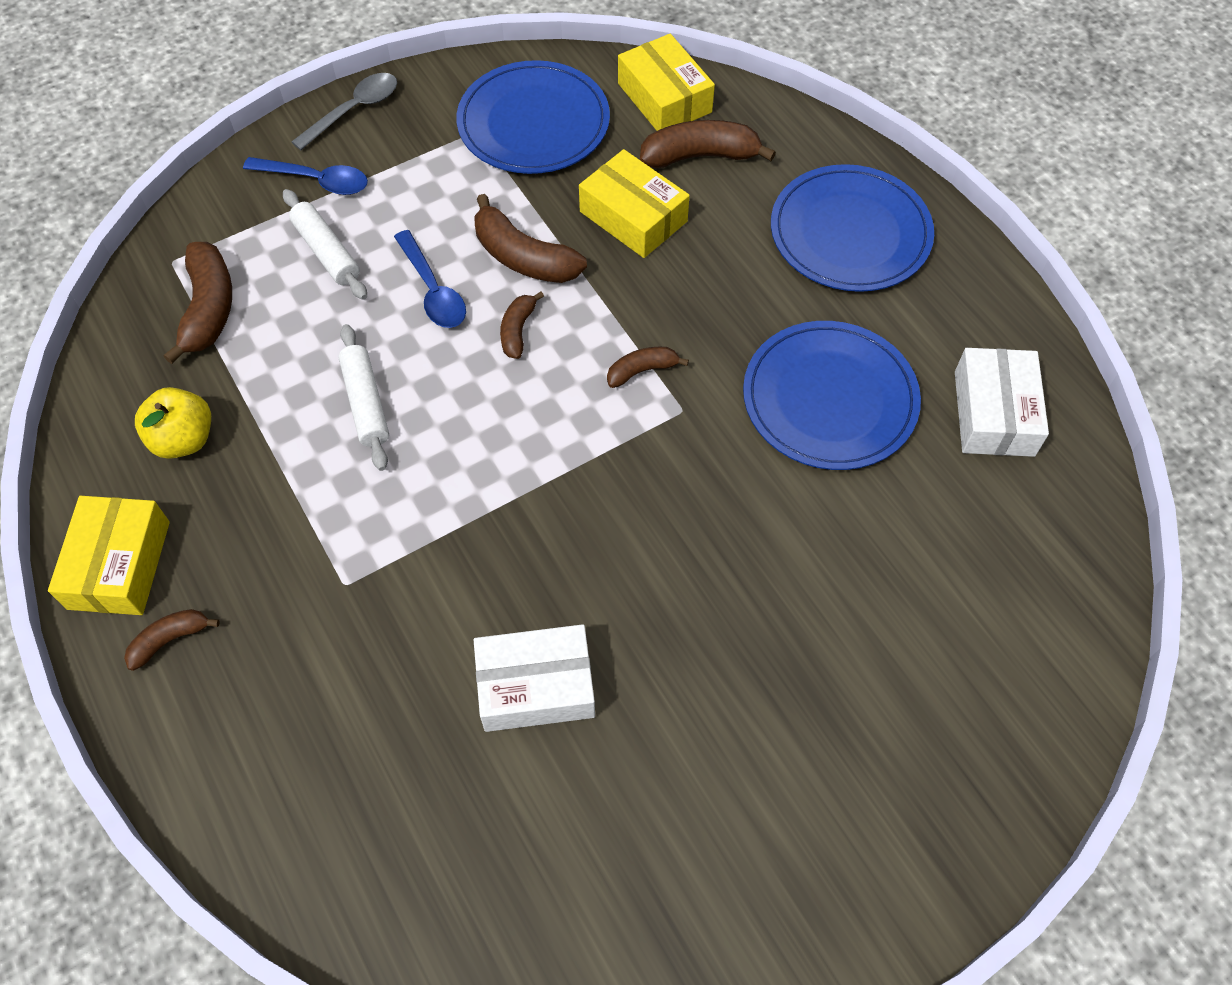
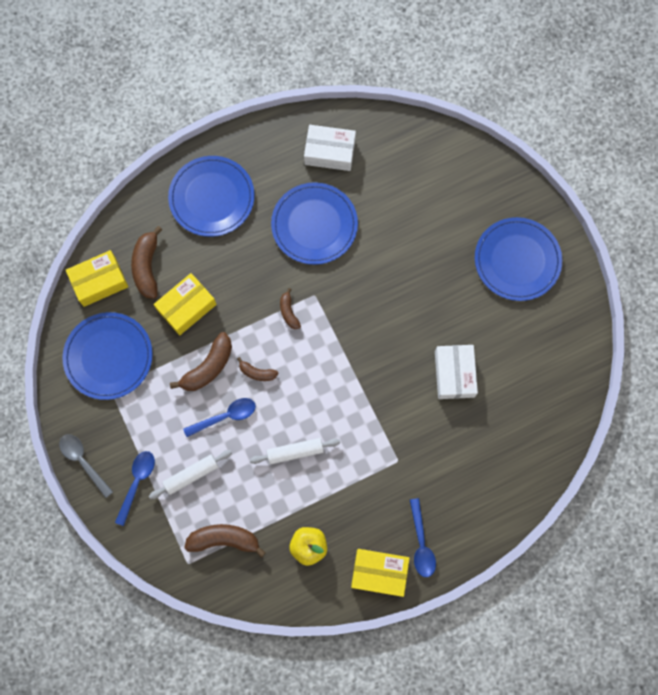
camera: 85 degrees left, 15 degrees up
(170, 640) = (421, 543): brown banana -> blue spoon
(824, 815) = (517, 260): none -> blue plate

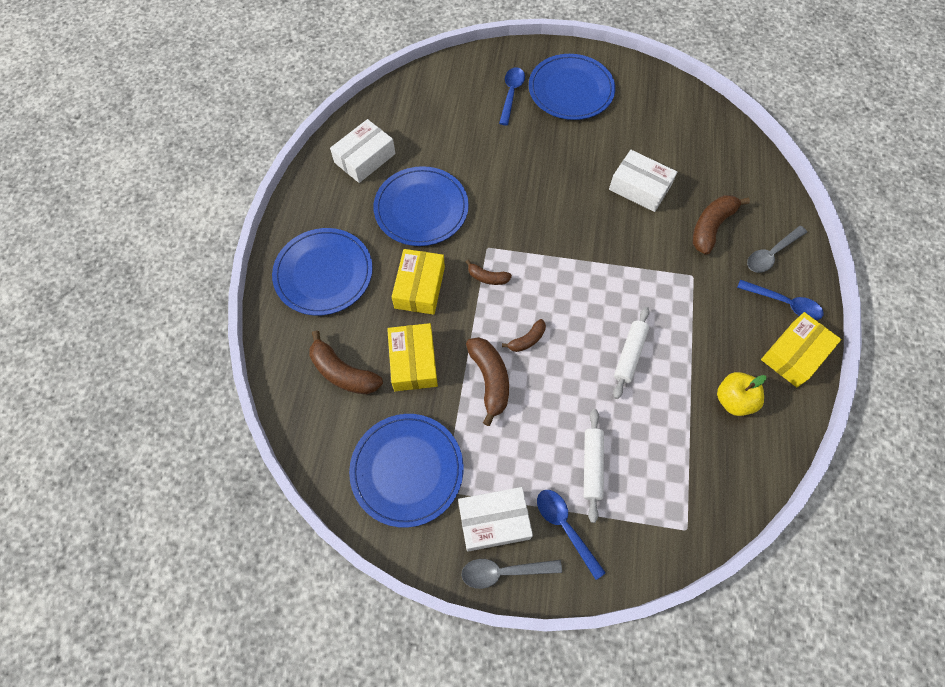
camera: 55 degrees left, 10 degrees down
(99, 281) = (320, 428): yellow box -> yellow box (419, 287)
(111, 434) = (494, 521): none -> white box
(224, 539) = (681, 476): brown banana -> brown banana (711, 227)
(225, 416) = (551, 395): blue spoon -> blue spoon (511, 94)
(462, 511) = (771, 254): none -> grey spoon

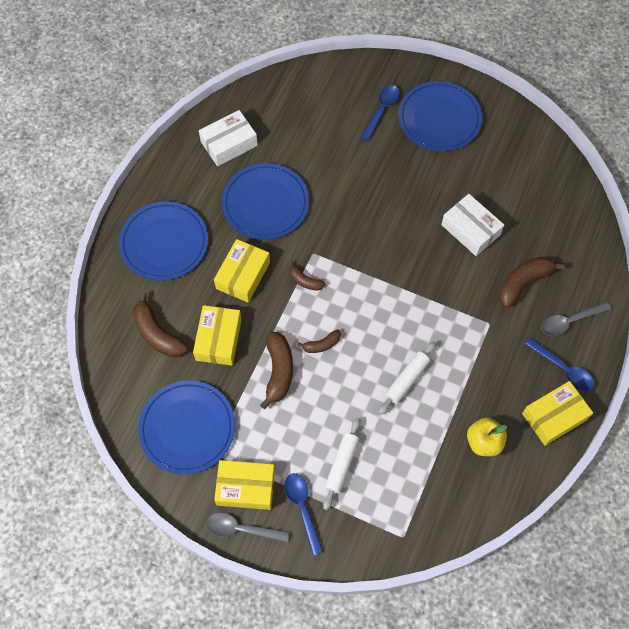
camera: 15 degrees right, 0 degrees up
(494, 521) = (246, 487): white box -> yellow box

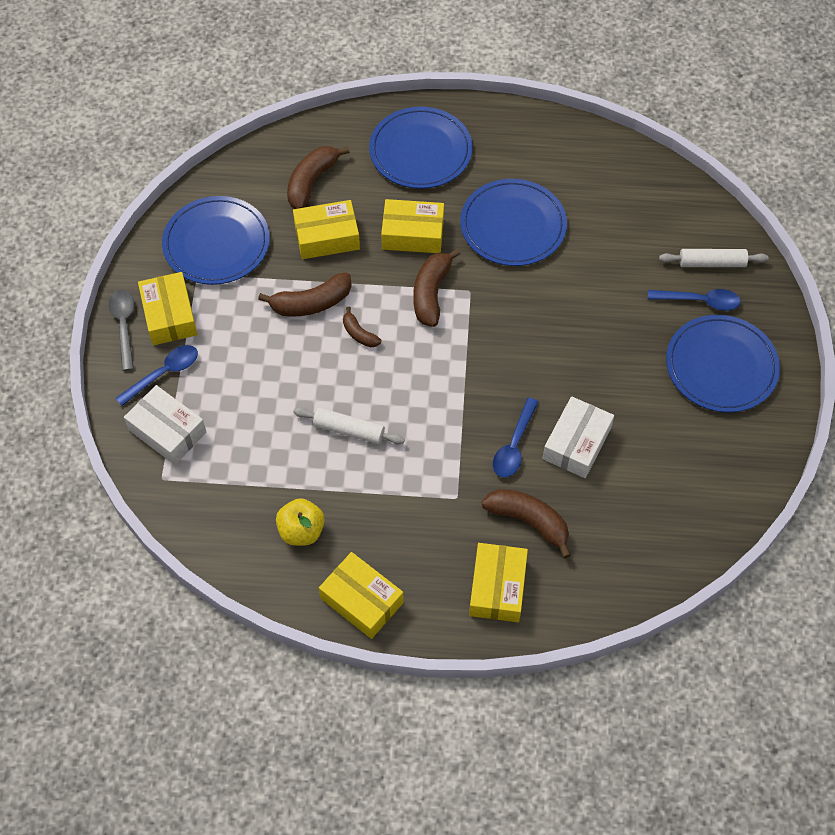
camera: 70 degrees right, 5 degrees down
(229, 143) = (573, 166): white box -> white box (167, 431)
(305, 281) = (431, 293): brown banana -> brown banana, size x1.76
(341, 465) = (224, 395): white rolling pin -> white rolling pin (712, 263)
(563, 369) = (428, 596): blue spoon -> blue spoon (514, 445)
(569, 321) = (497, 588): grey spoon -> yellow box

